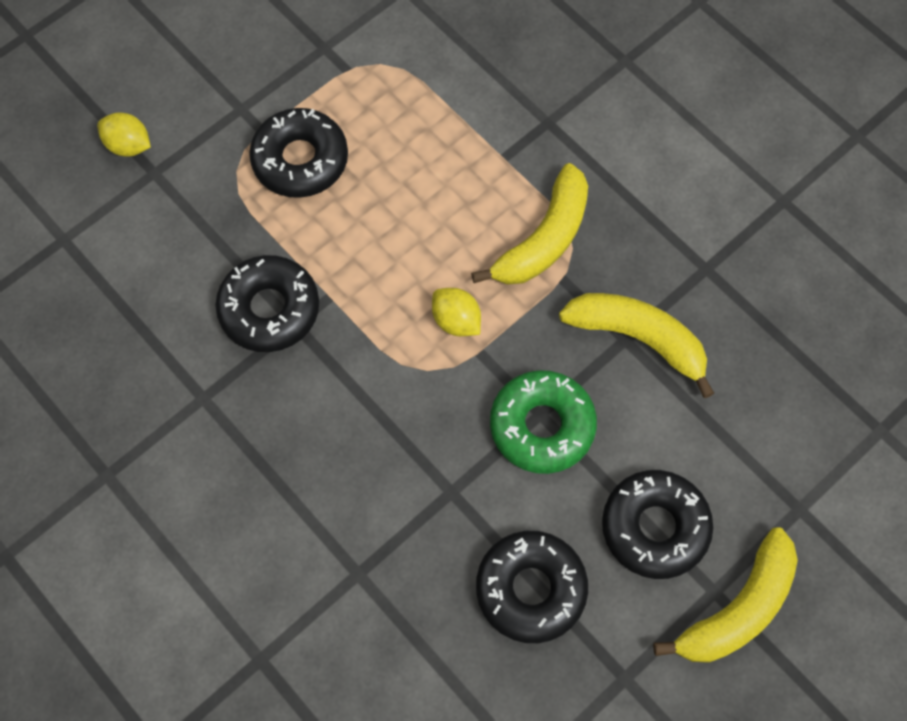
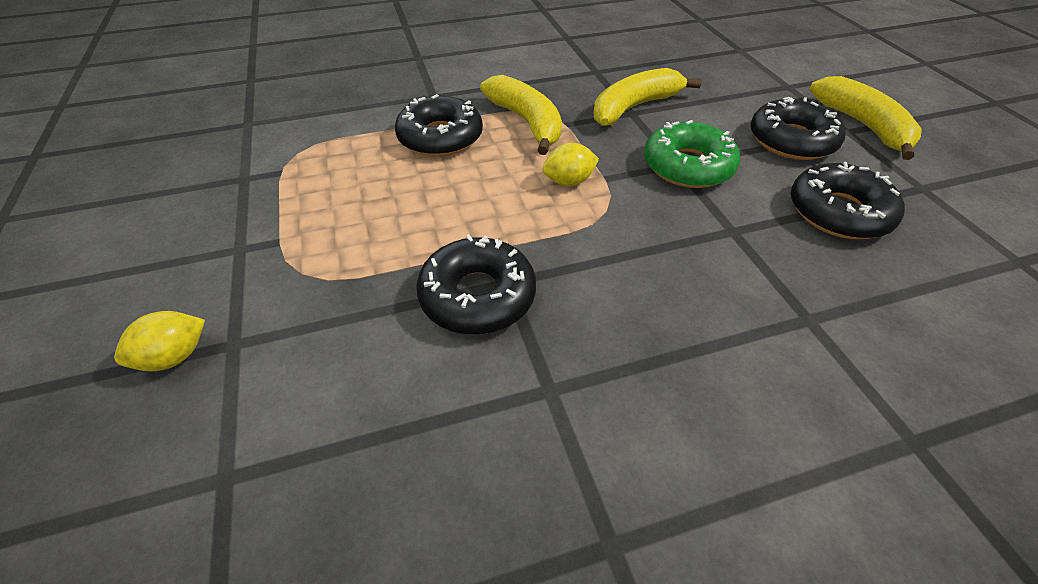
camera: 65 degrees left, 20 degrees down
(300, 160) = (337, 225): black donut -> black donut (440, 137)

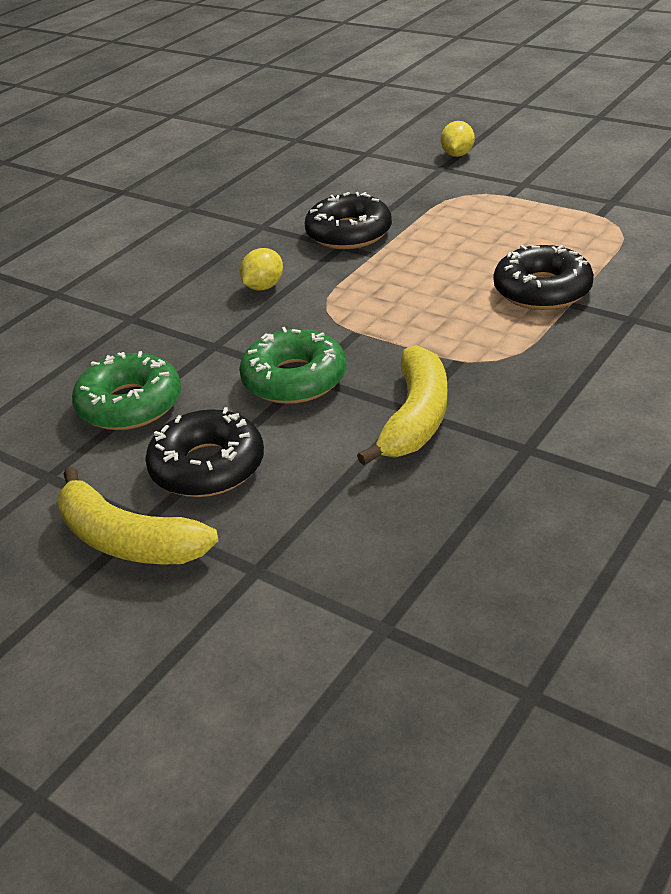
camera: 145 degrees right, 10 degrees down
(526, 122) = (495, 342): yellow banana -> none
(568, 181) = (382, 314): yellow lemon -> yellow lemon (263, 287)
(838, 212) = (130, 404): black donut -> green donut

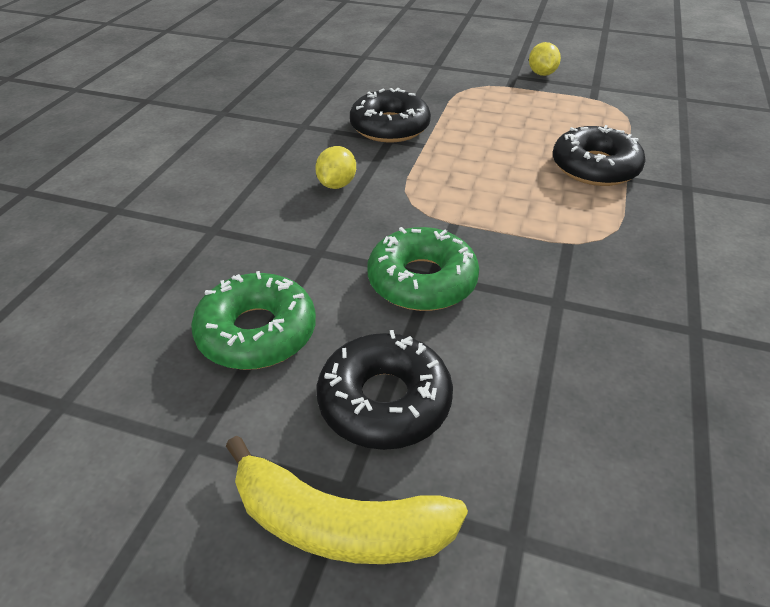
camera: 20 degrees left, 5 degrees up
(415, 418) = (569, 310): yellow banana -> none
(457, 155) = (443, 54): yellow lemon -> yellow lemon (541, 74)

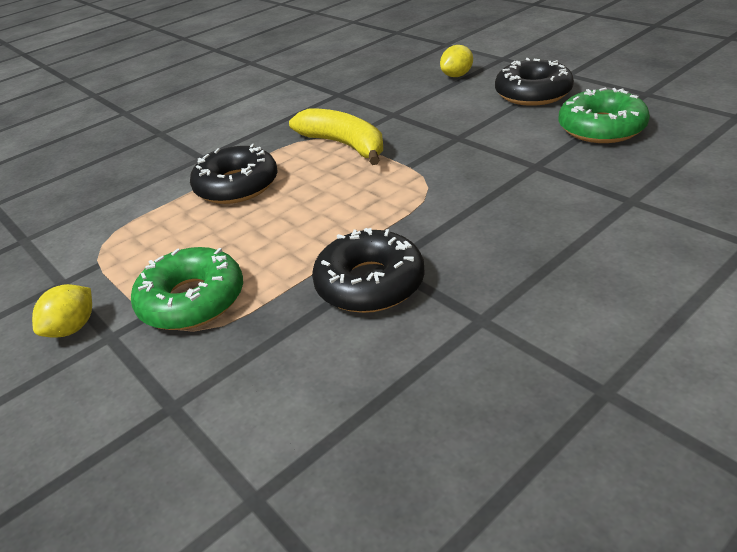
camera: 145 degrees left, 5 degrees down
(336, 184) = (486, 220): yellow lemon -> yellow lemon (457, 75)
(338, 524) = (576, 67): yellow banana -> yellow banana (344, 145)
(422, 281) = (468, 136): green donut -> green donut (192, 300)

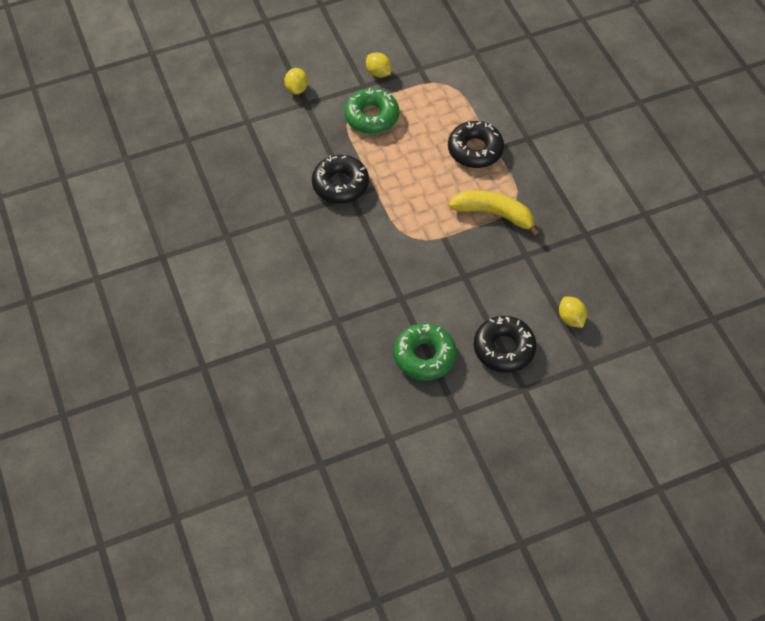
camera: 105 degrees right, 20 degrees up
(126, 440) = (297, 89): none -> yellow lemon
(344, 145) = (494, 214): yellow banana -> yellow banana turned 135 degrees counterclockwise

